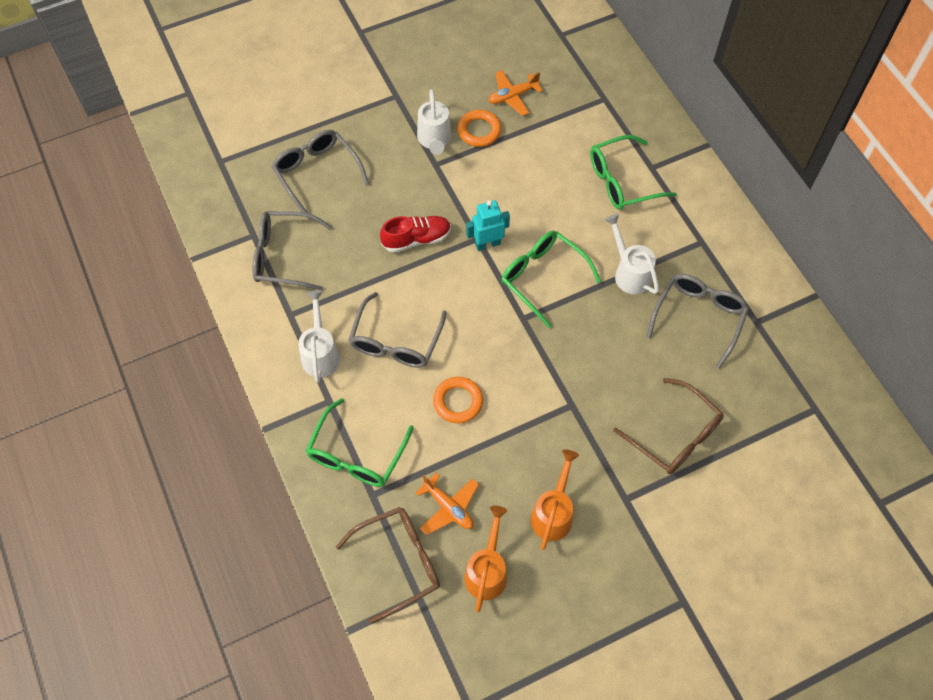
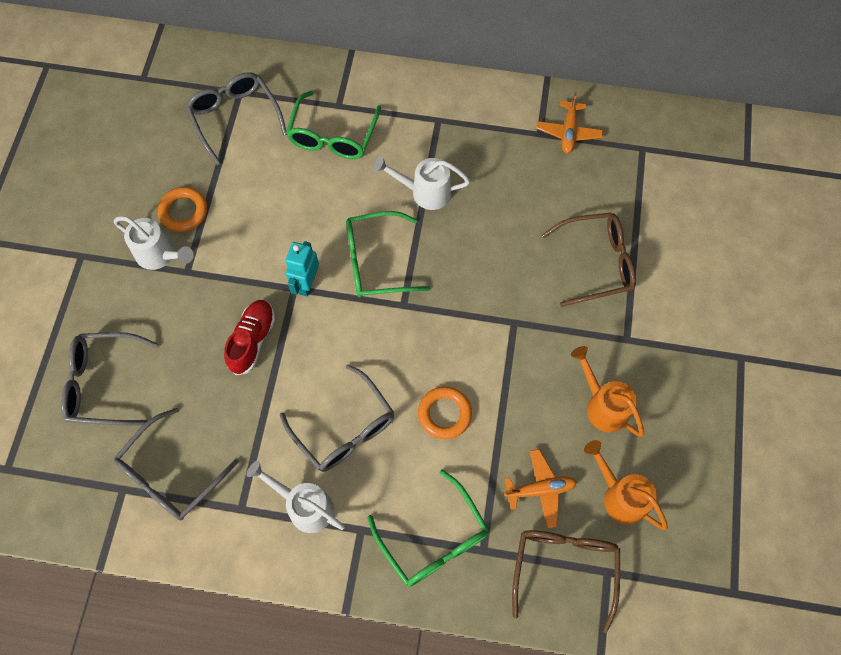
camera: 55 degrees left, 5 degrees up
(512, 96) = (172, 160): orange plane -> orange plane (568, 132)
(698, 318) = (505, 172): grey glasses -> grey glasses (235, 118)

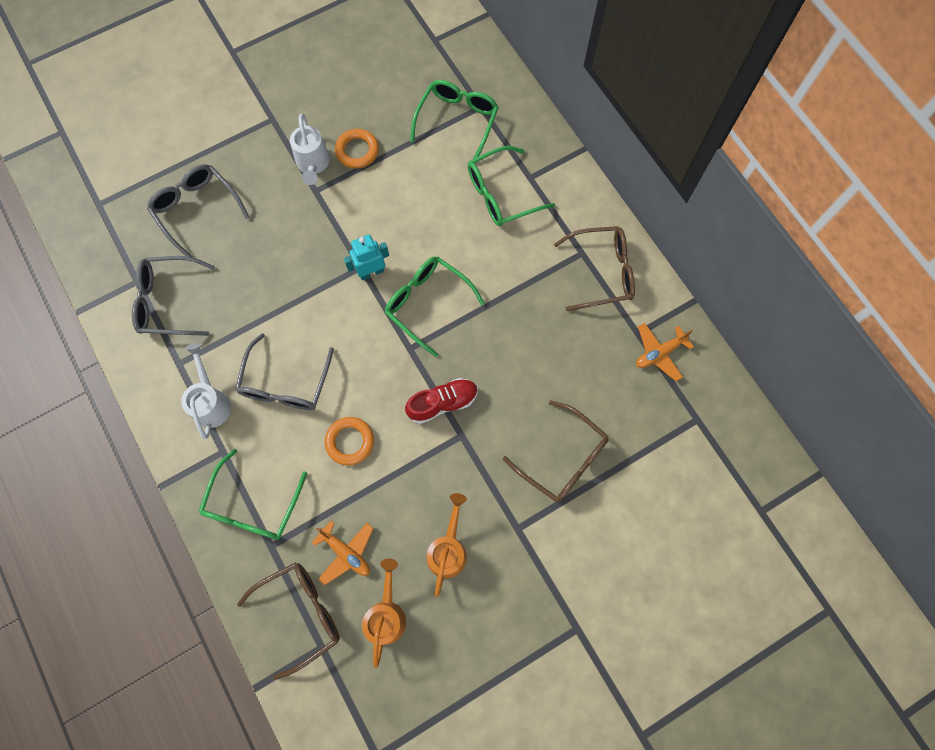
camera: 50 degrees right, 5 degrees up
(235, 118) = (457, 122): grey glasses -> green glasses
(252, 340) = (300, 273): red shoe -> red shoe (442, 403)
(425, 192) = (512, 292): white watering can -> none
(466, 119) = (601, 272): none -> brown glasses

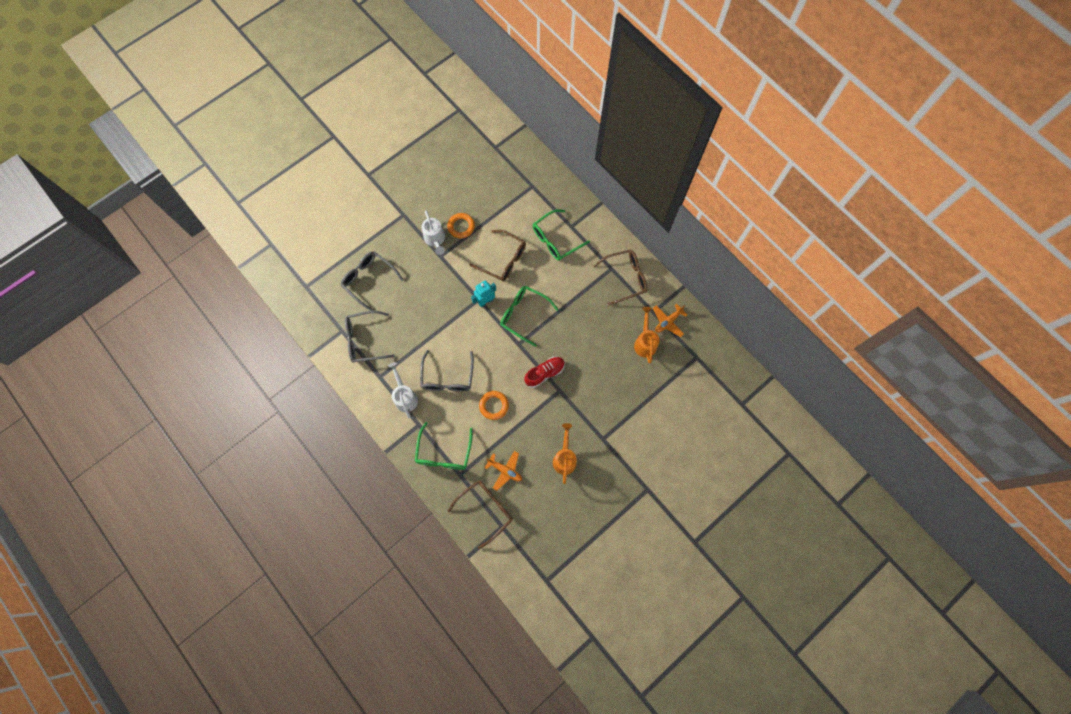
camera: 10 degrees left, 0 degrees up
(386, 615) = (536, 501): orange watering can -> orange watering can (645, 342)
(457, 122) = (519, 198): green glasses -> none
(562, 458) = (621, 393): brown glasses -> brown glasses (503, 260)

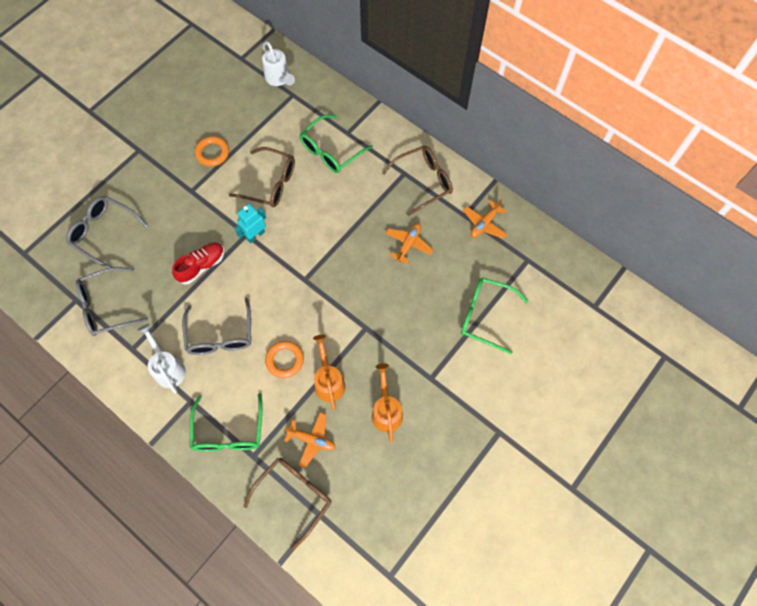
camera: 10 degrees left, 5 degrees down
(435, 239) = (182, 172): white watering can -> white watering can (279, 79)
(524, 315) = (306, 244): green glasses -> green glasses (486, 316)
(544, 373) = (343, 310): red shoe -> red shoe (202, 266)
(604, 329) = (408, 244): none -> orange plane
(645, 342) = (461, 252): orange watering can -> orange watering can (329, 381)

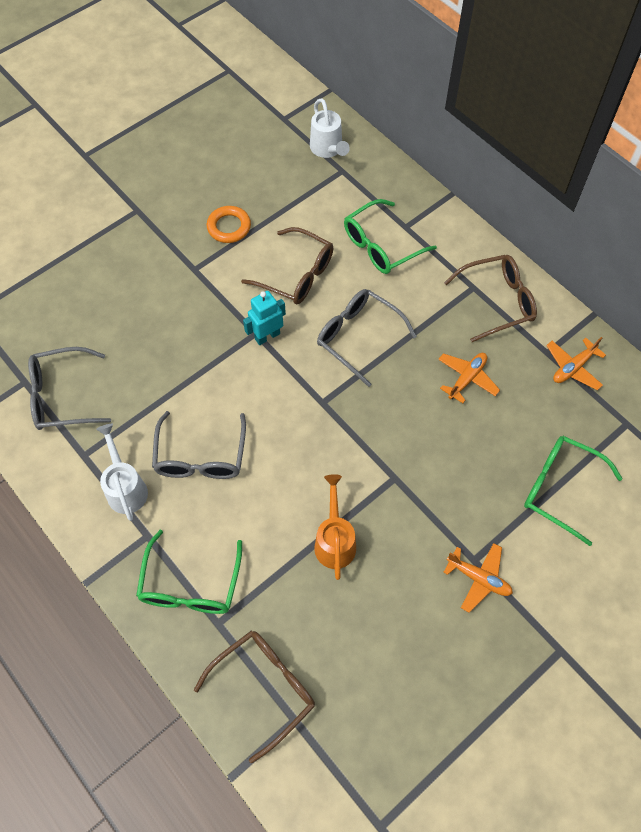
camera: 10 degrees right, 5 degrees down
(104, 233) = (76, 304): grey glasses -> grey glasses (359, 337)
(202, 266) = (191, 364): red shoe -> none
(285, 360) = (280, 503): orange ring -> none
(312, 440) = (300, 616): orange plane -> orange plane (479, 578)
(386, 411) = (407, 594): orange watering can -> none

